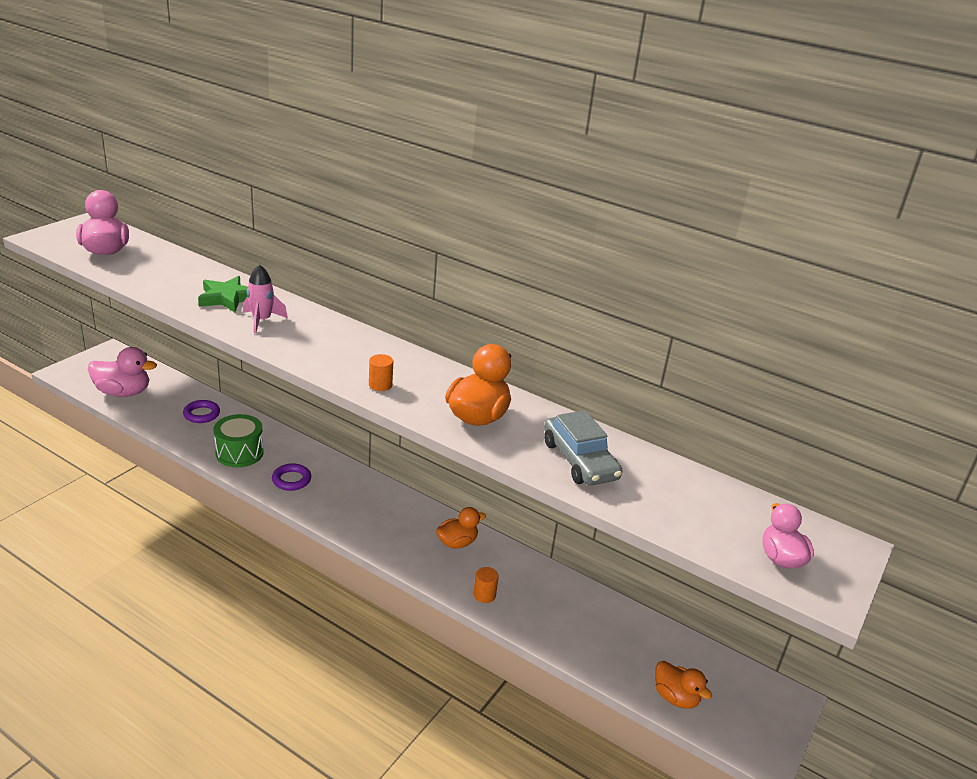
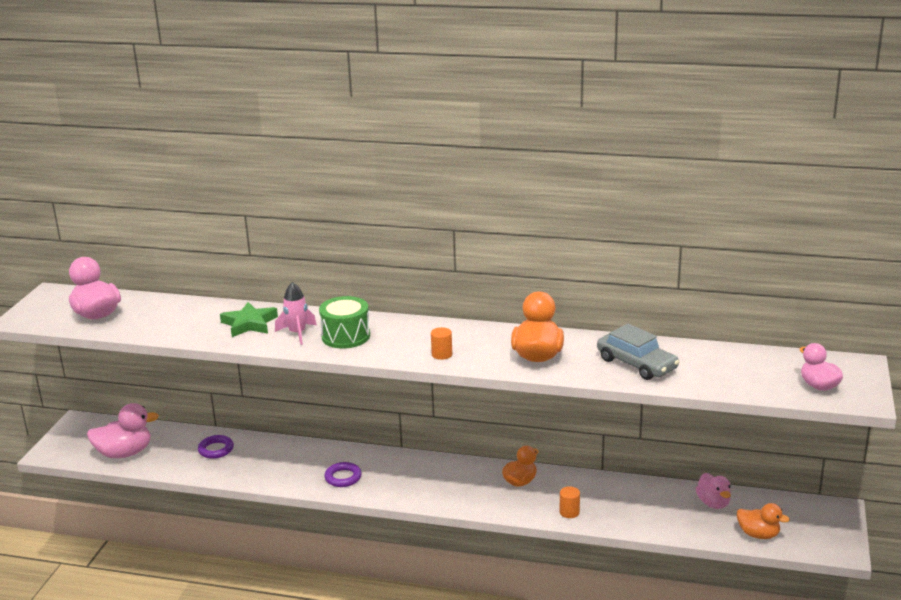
camera: 15 degrees left, 5 degrees down
(239, 453) = (278, 470): green drum -> green drum (346, 336)
(646, 639) = (713, 503): none -> pink duck

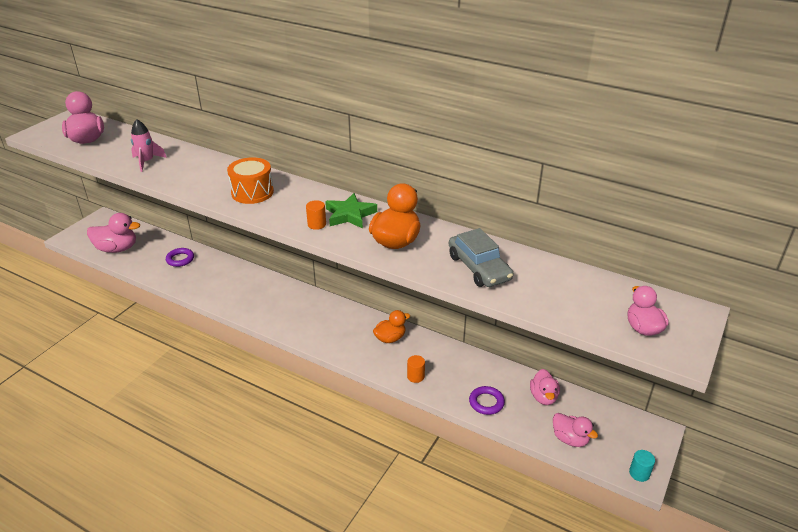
camera: 15 degrees right, 10 degrees up
(249, 324) = (188, 167): green star -> green star (350, 215)
(297, 333) = (217, 183): pink rocket -> pink rocket (147, 162)
(343, 477) = (256, 303): purple ring -> purple ring (486, 402)
(346, 336) = (252, 192): green drum -> orange drum
(758, 534) = (570, 439): orange duck -> pink duck
(839, 549) = (639, 473): none -> turquoise cylinder

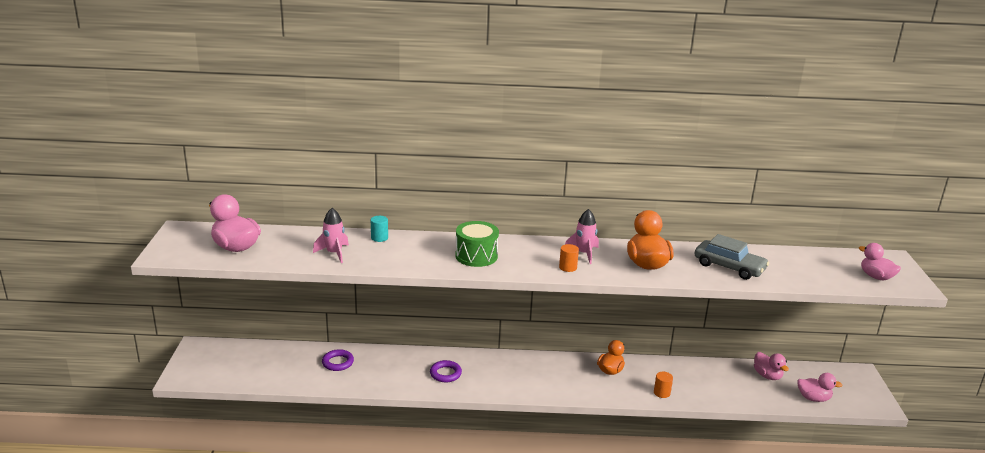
camera: 30 degrees left, 10 degrees down
(117, 249) = (254, 372): pink duck -> none
(252, 192) = (476, 256): orange drum -> green drum
(350, 215) = (584, 253): green star -> pink rocket
(486, 402) = (733, 393): purple ring -> purple ring (445, 374)
(639, 473) = (877, 404): turquoise cylinder -> turquoise cylinder (379, 238)

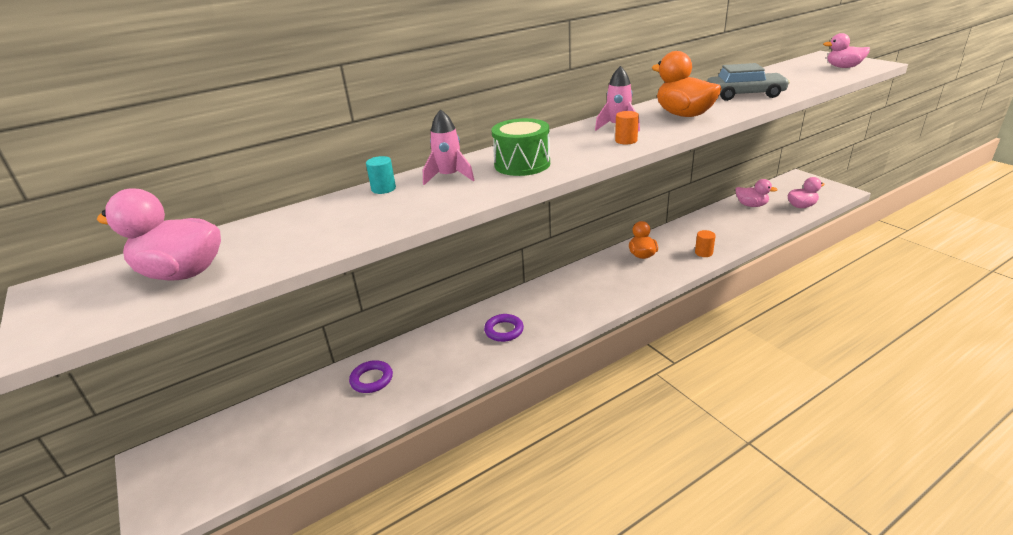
camera: 30 degrees left, 5 degrees up
(334, 253) = (347, 224): pink rocket -> pink rocket (449, 177)

